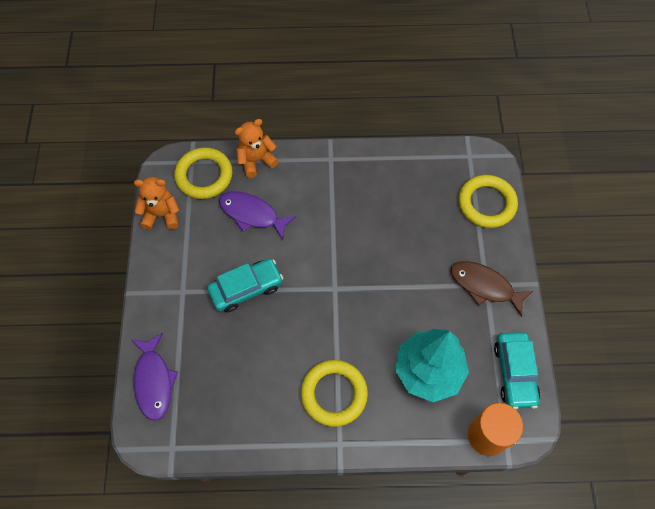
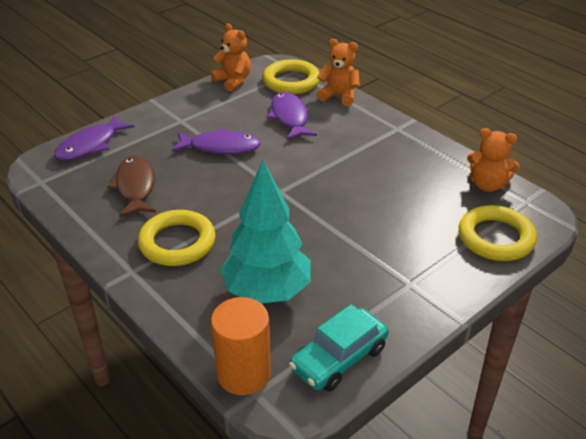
camera: 50 degrees right, 25 degrees down
(246, 288) = (220, 147): turquoise car -> purple fish
(437, 162) = (487, 185): none -> orange teddy bear
(485, 286) = (406, 283): brown fish -> brown fish (135, 187)

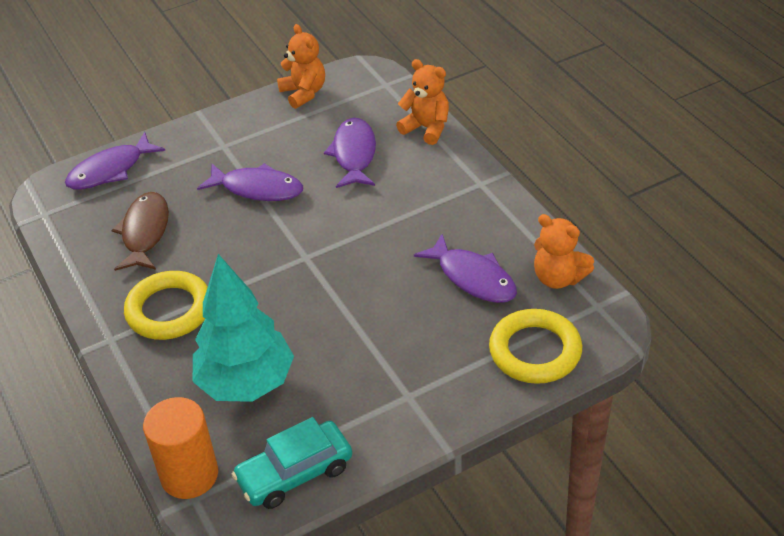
camera: 15 degrees right, 5 degrees up
(291, 81) = (375, 100): yellow ring -> none
(421, 191) = (473, 277): none -> purple fish

